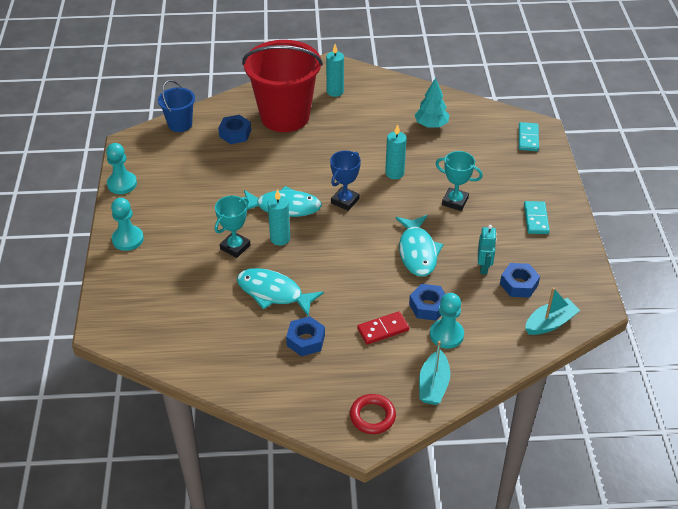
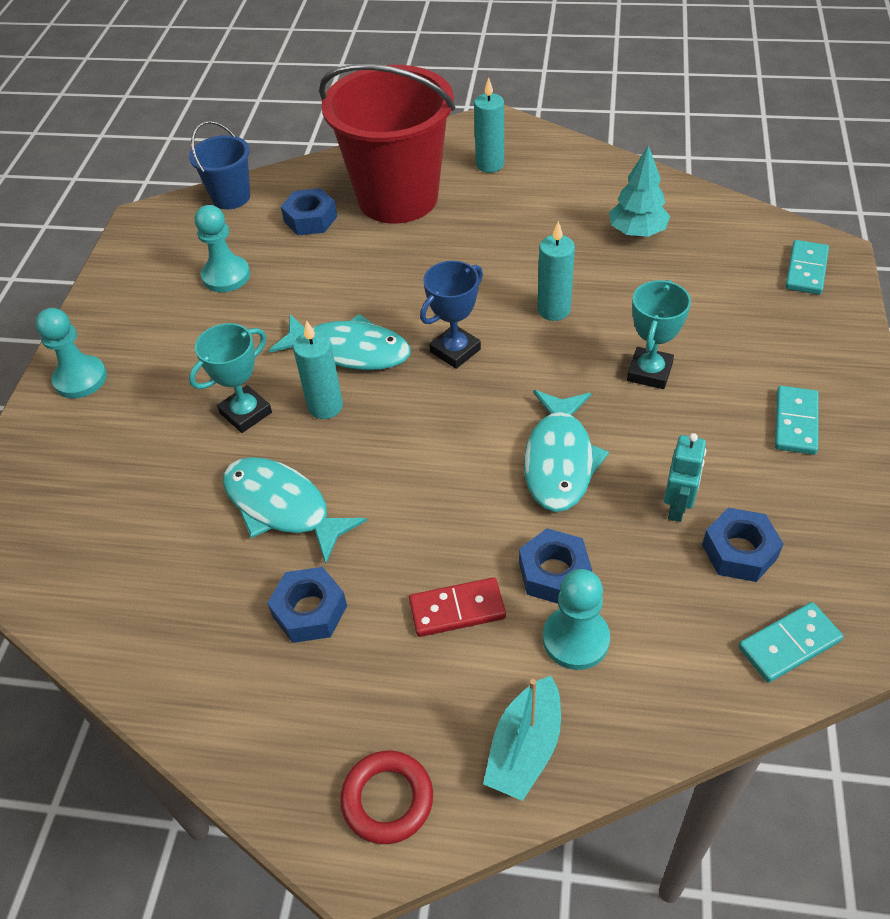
camera: 15 degrees right, 5 degrees up
(122, 184) = (108, 285): turquoise pawn -> turquoise pawn (226, 276)
(455, 201) = (649, 372): turquoise trophy -> turquoise trophy turned 75 degrees clockwise
(550, 323) = (789, 644): turquoise boat -> turquoise domino

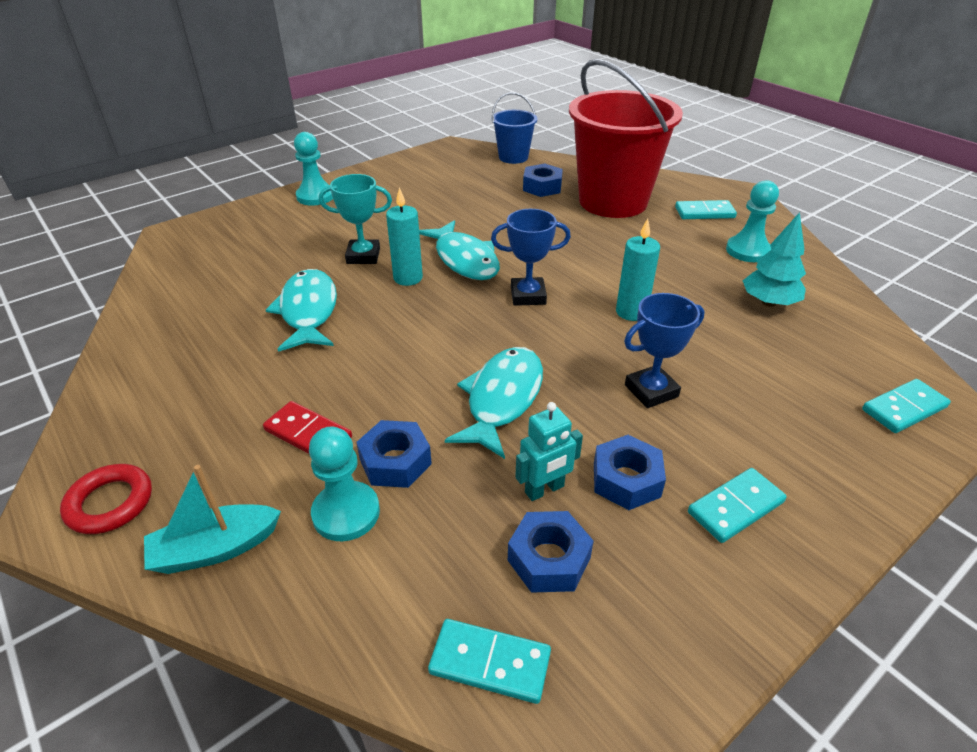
camera: 40 degrees right, 10 degrees down
(226, 276) = (454, 190): turquoise pawn -> turquoise pawn (747, 251)
(310, 611) = (238, 371): blue nut -> blue nut (626, 480)
(490, 164) = (704, 213): turquoise candle -> turquoise domino
(559, 460) = (502, 399): turquoise fish -> turquoise fish turned 150 degrees clockwise
(649, 372) = (651, 391): turquoise trophy -> blue trophy

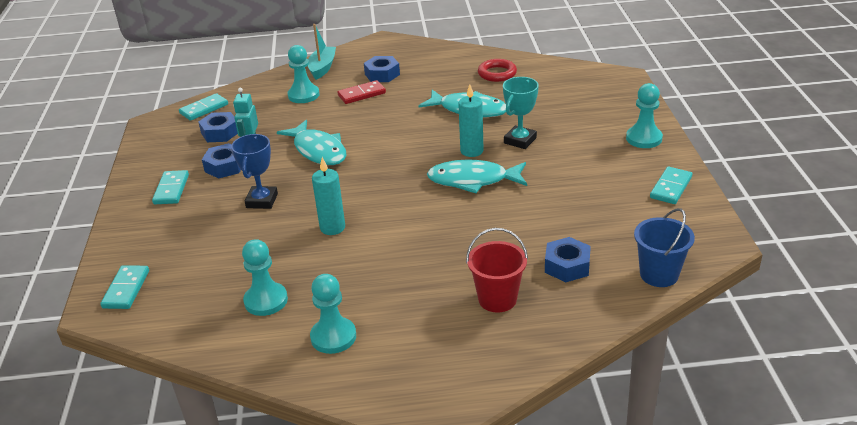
camera: 125 degrees right, 5 degrees down
(110, 503) = (374, 50): red ring -> red ring (497, 73)
(395, 461) = (316, 111): blue nut -> blue nut (382, 74)
(528, 296) = (399, 192): blue trophy -> none
(613, 201) = (497, 299): red bucket -> red bucket, size x0.49
(704, 213) = (419, 352): turquoise domino -> turquoise domino (670, 187)
(768, 302) = (266, 301): turquoise tree -> turquoise pawn

